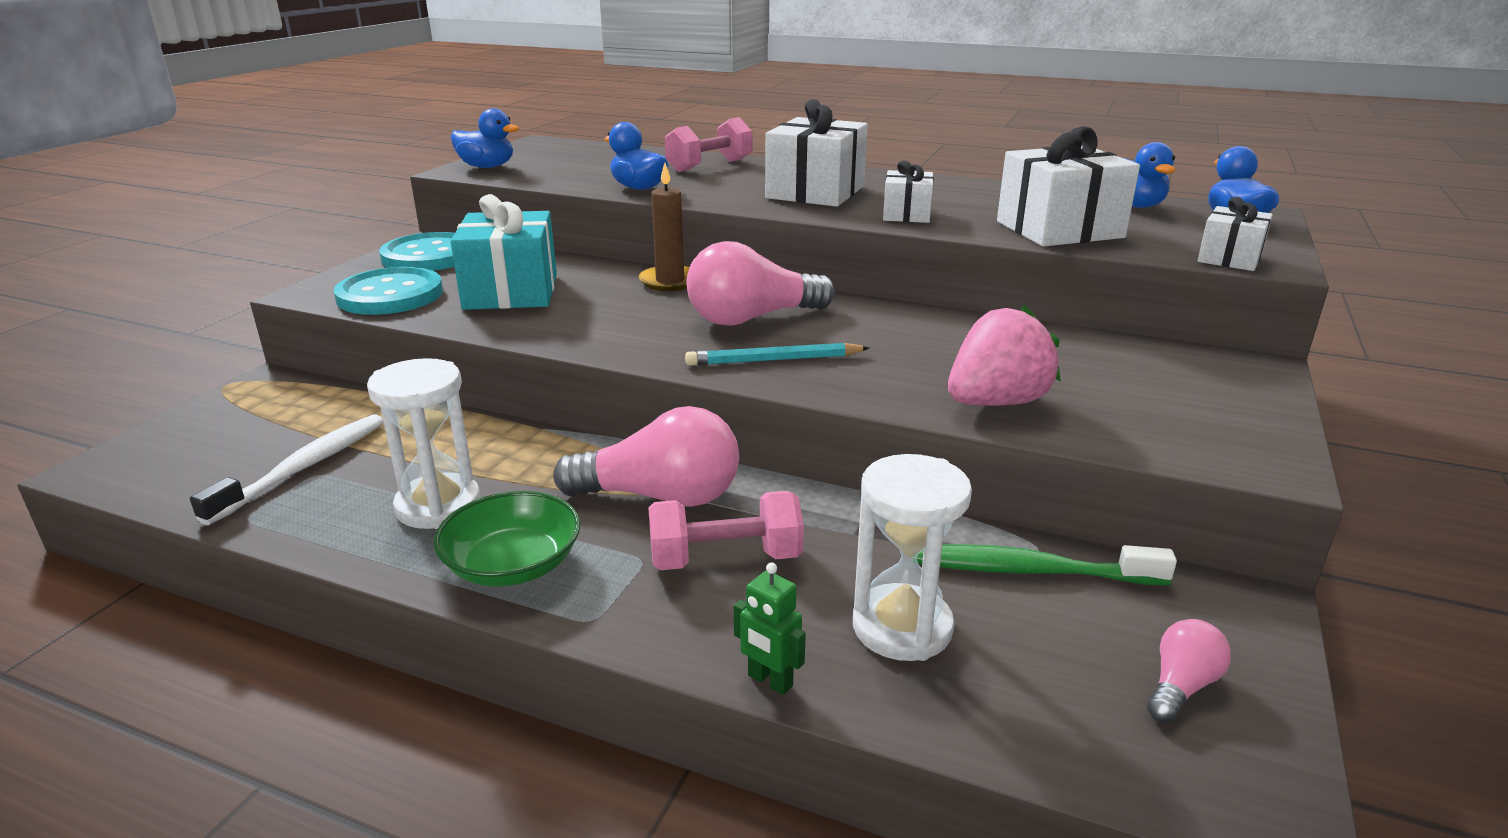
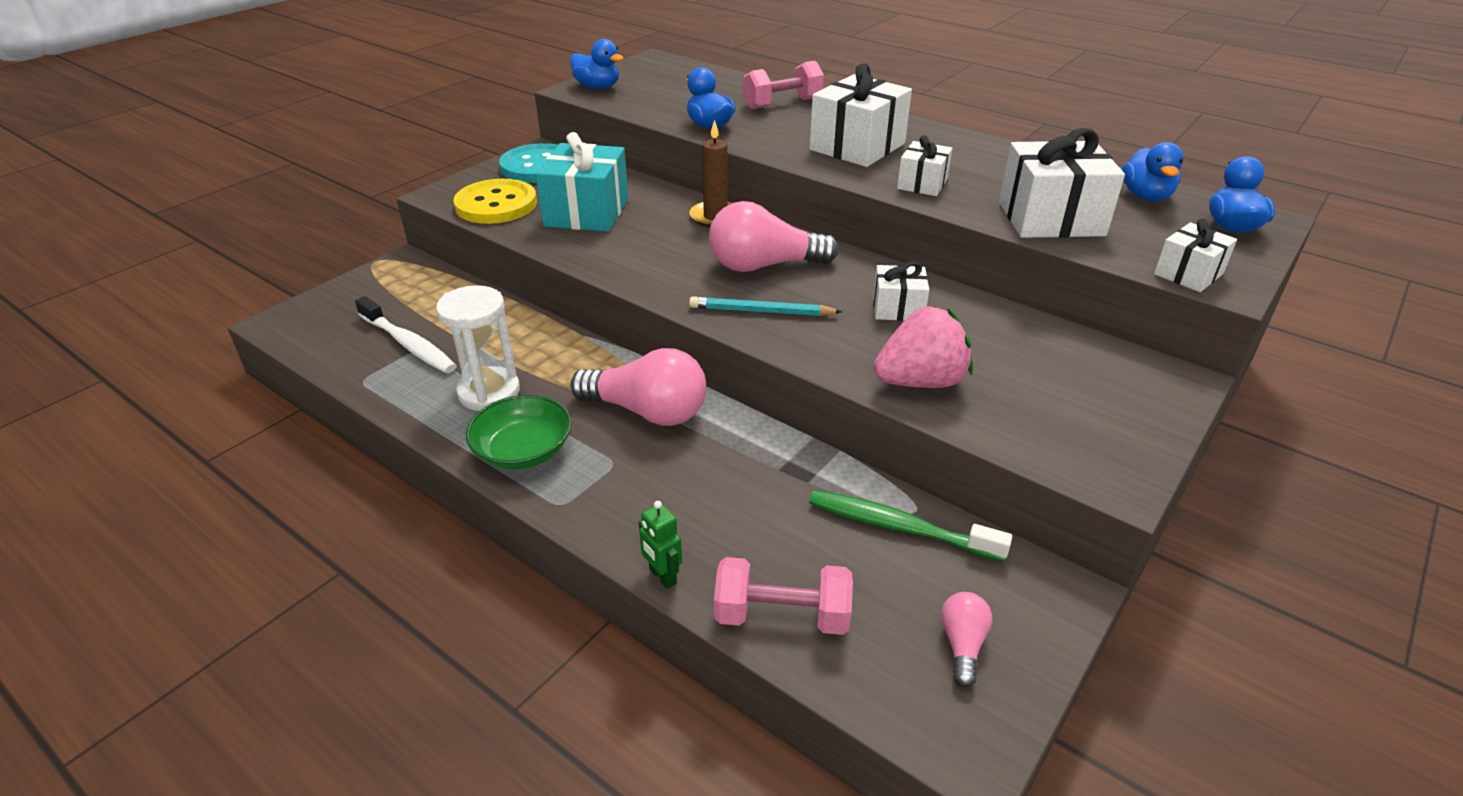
camera: 15 degrees right, 10 degrees up
(304, 468) = (408, 344): white toothbrush -> white toothbrush turned 90 degrees clockwise
(390, 295) = (496, 204): turquoise button -> yellow button
(725, 559) = (673, 473): pink dumbbell -> pink dumbbell (782, 616)
(902, 627) = (776, 554): white hourglass -> none
(926, 340) = (898, 308): none -> white gift
(1180, 686) = (962, 645): pink light bulb -> pink light bulb turned 45 degrees counterclockwise

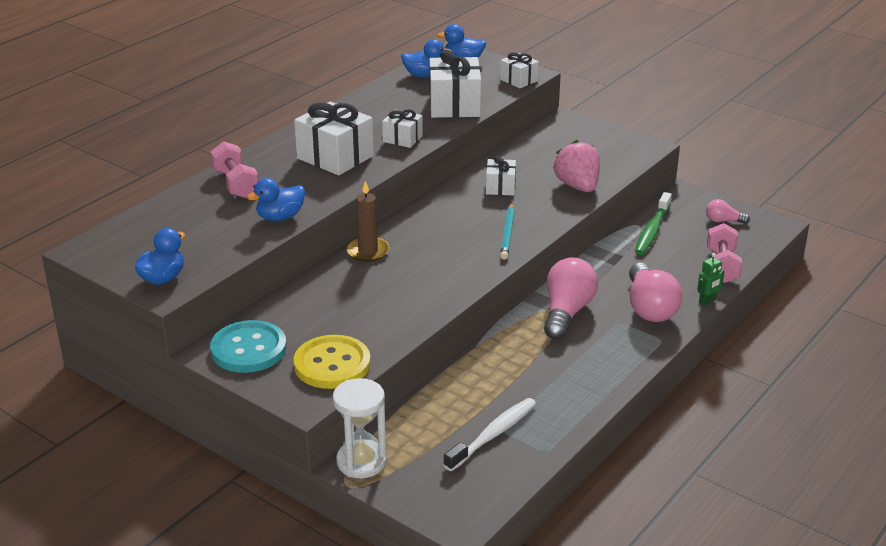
camera: 90 degrees left, 5 degrees down
(489, 392) = (553, 383): white hourglass -> white hourglass (361, 462)
(523, 450) = (615, 359): green bowl -> none
(587, 212) = (353, 313): turquoise gift -> none
(764, 266) = (446, 231): pink light bulb -> pink light bulb (649, 307)

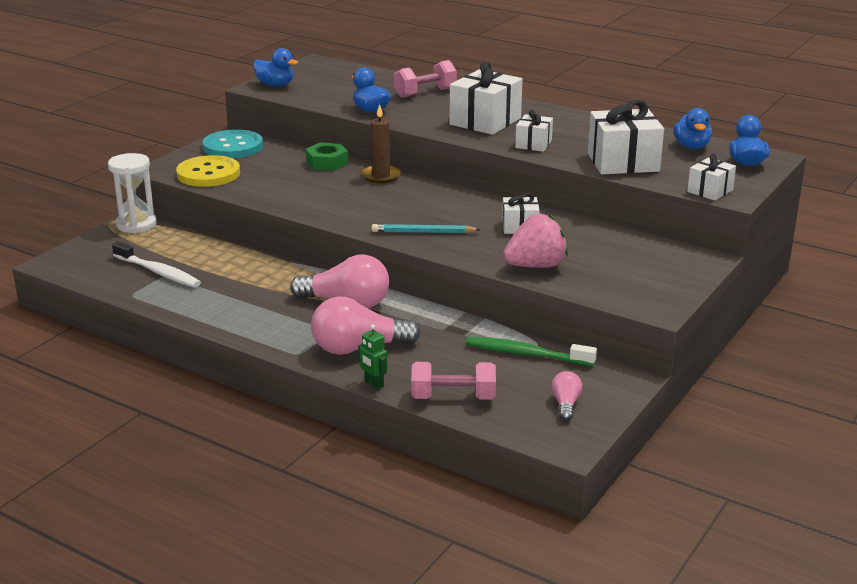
camera: 85 degrees right, 5 degrees down
(320, 283) = (327, 162): none -> green nut

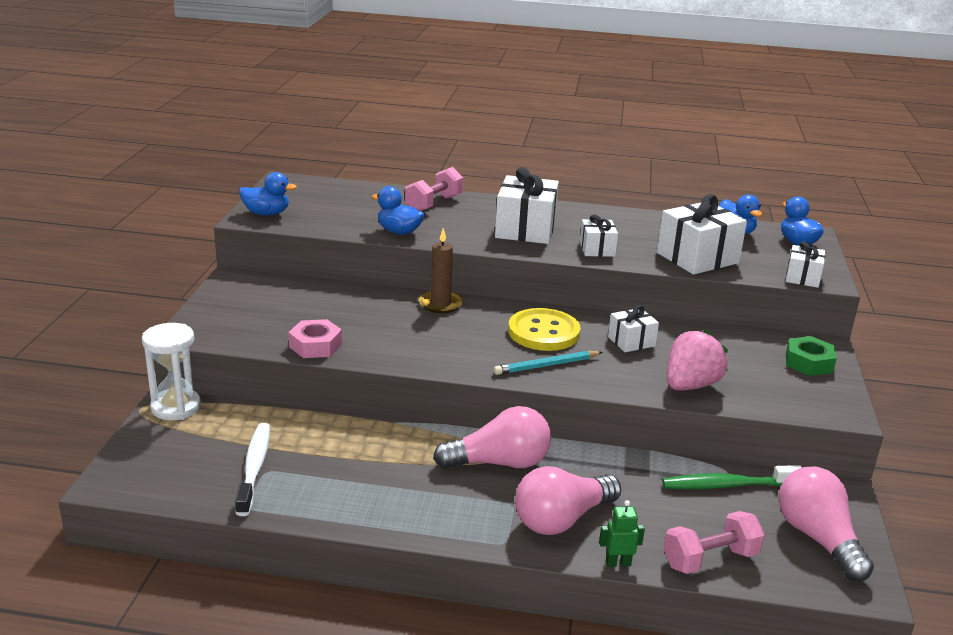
camera: 25 degrees left, 0 degrees up
(158, 272) = (254, 468): white toothbrush -> white toothbrush turned 105 degrees counterclockwise
(208, 174) = (249, 331): yellow button -> yellow button (543, 332)
(233, 147) = (247, 292): turquoise button -> none
(249, 190) = (315, 345): none -> pink nut
(327, 162) = (369, 296): green nut -> green nut (808, 362)
(374, 384) = (618, 563): green robot -> green robot turned 150 degrees clockwise
(565, 404) = (818, 538): pink light bulb -> pink light bulb, size x2.00

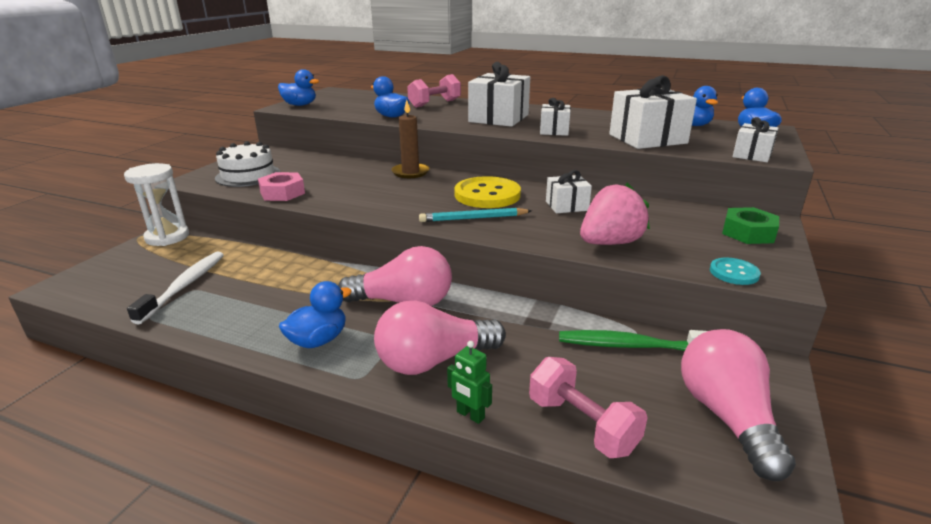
camera: 15 degrees right, 0 degrees up
(251, 321) = (248, 175): none -> white cake
(442, 512) = (318, 340): none -> blue duck
(618, 563) = (470, 415): green robot -> green robot turned 150 degrees counterclockwise
(710, 559) = (582, 425): pink dumbbell -> pink dumbbell turned 60 degrees clockwise
(806, 409) = (734, 273): none -> turquoise button

